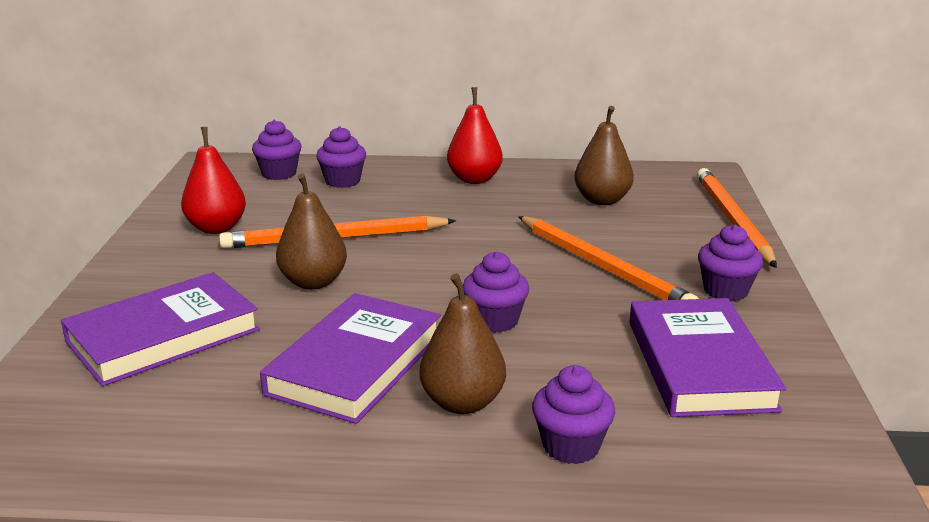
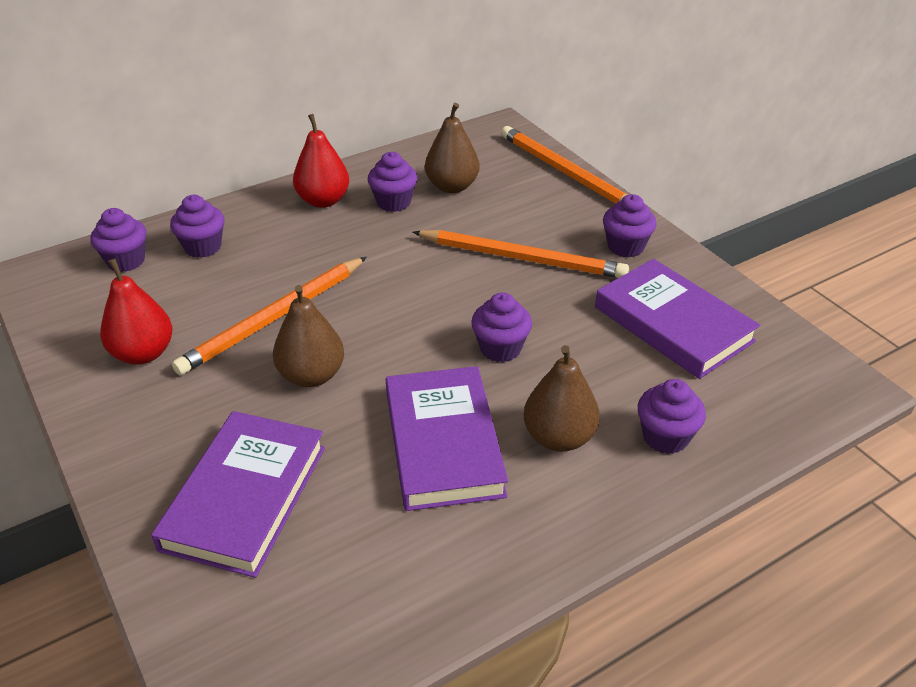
camera: 35 degrees left, 15 degrees up
(533, 196) = (393, 202): none -> purple cupcake

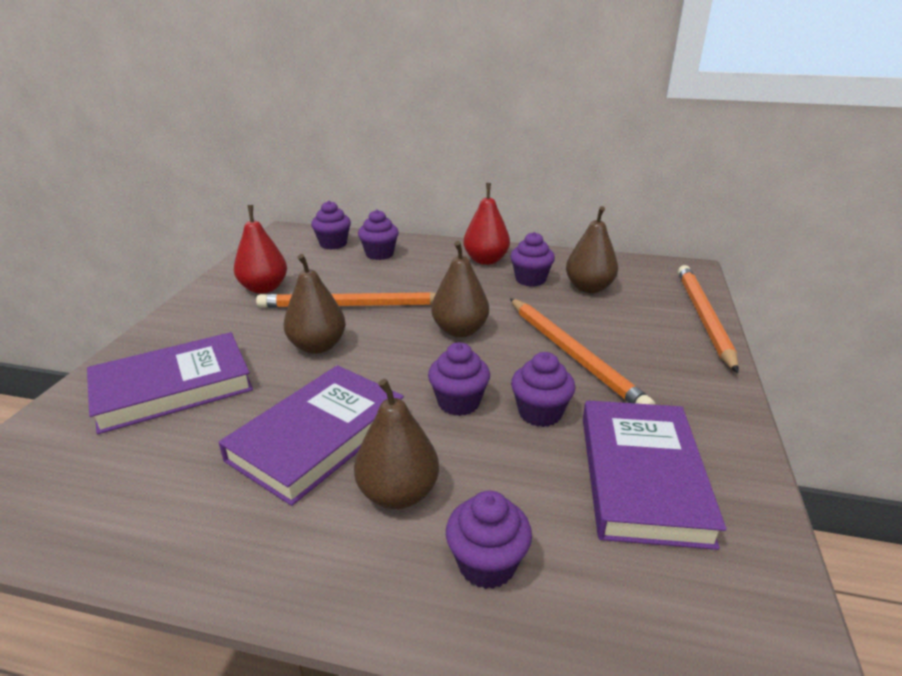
camera: 45 degrees right, 10 degrees down
(409, 287) = (460, 330): none -> brown pear
(625, 246) = (684, 392): purple cupcake -> purple cupcake (540, 413)

